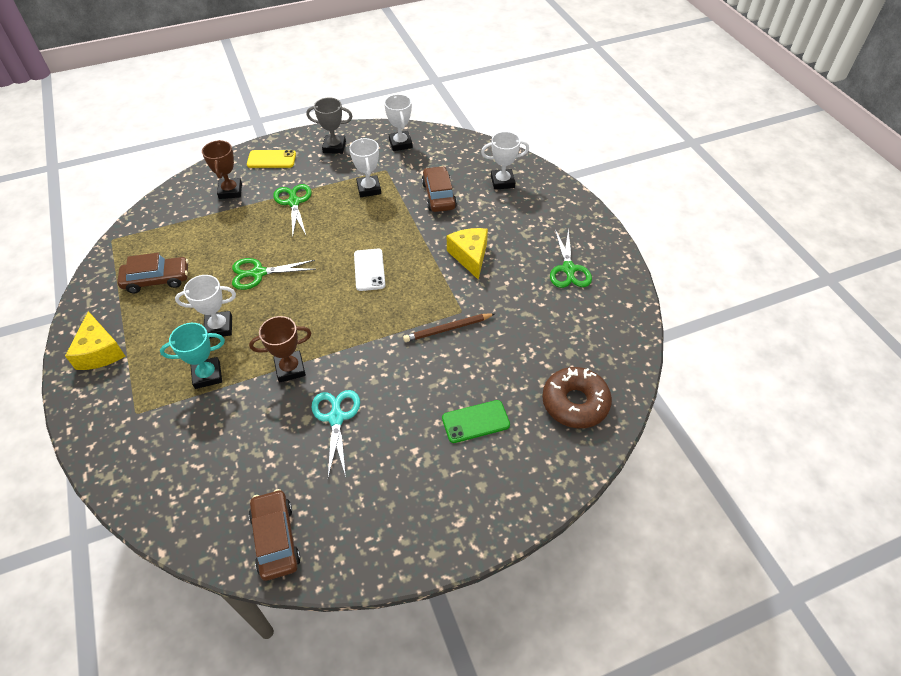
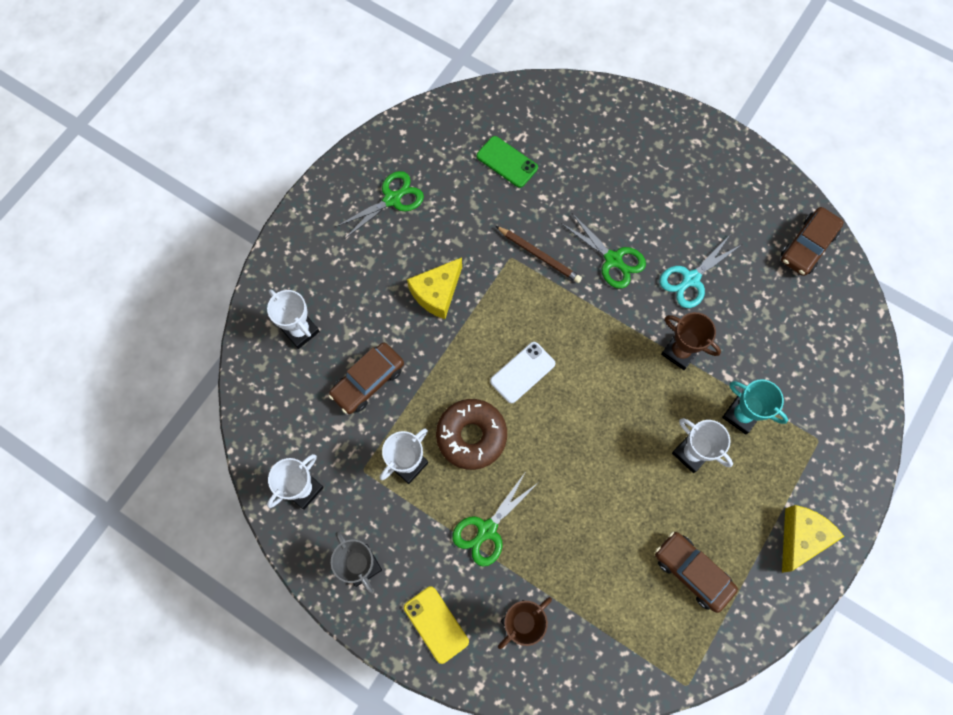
camera: 125 degrees left, 20 degrees up
(258, 273) = (607, 476): green scissors -> green scissors (613, 260)
(475, 421) = (611, 178): green phone -> green phone (507, 162)
(575, 403) = (539, 121): brown donut -> brown donut (471, 436)

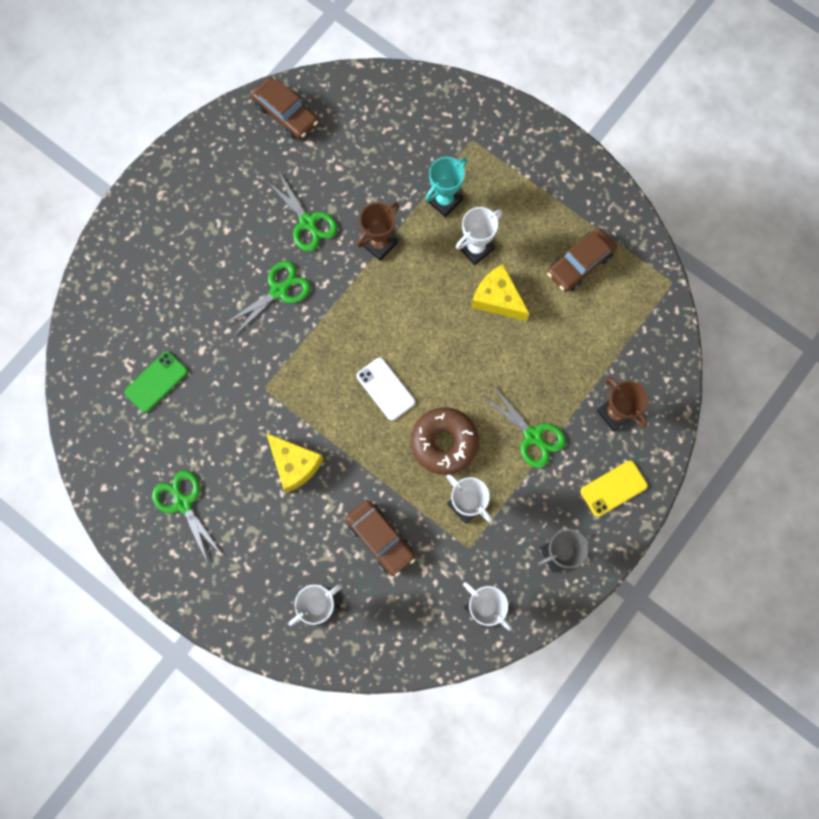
camera: 85 degrees left, 5 degrees up
(539, 255) = (266, 360): brown pencil -> none
(690, 279) = (308, 223): turquoise scissors -> green scissors
(801, 537) = (555, 170): yellow cheese -> yellow cheese (498, 298)

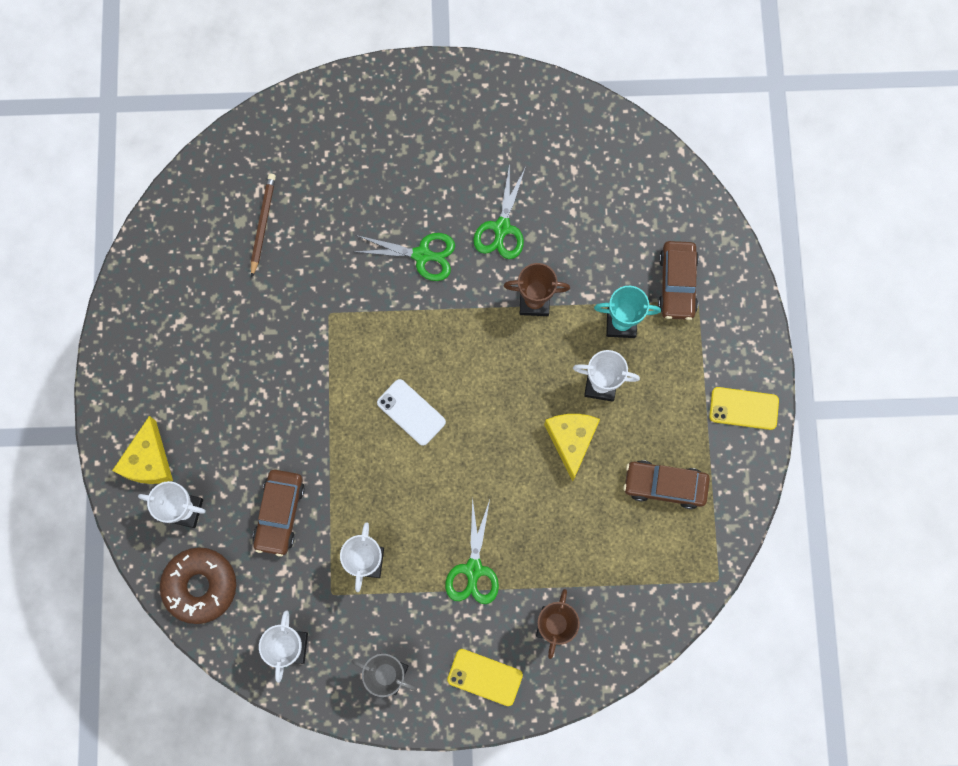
camera: 50 degrees right, 0 degrees up
(156, 382) = (263, 224): green phone -> brown pencil
(183, 503) = (181, 330): green scissors -> none
(286, 114) = (583, 130): brown car -> brown car (677, 284)
(294, 464) = (285, 391): yellow cheese -> yellow cheese (149, 461)
(385, 389) = (411, 412): white phone -> white phone turned 60 degrees counterclockwise
(444, 442) = (405, 499): brown donut -> brown donut (200, 586)
(570, 171) = (743, 408): none -> yellow phone

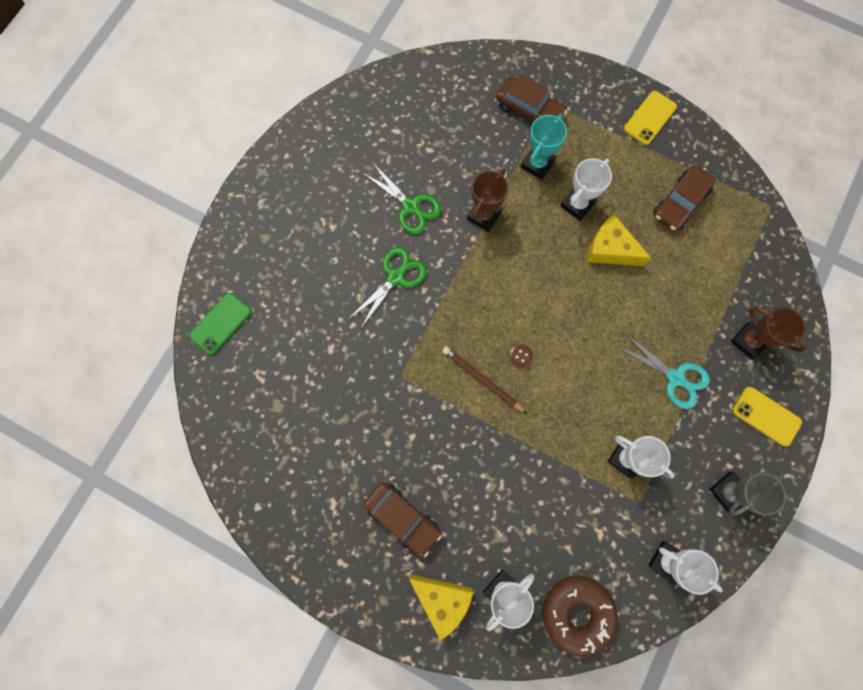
camera: 60 degrees left, 0 degrees up
(263, 224) = (291, 388): brown pencil -> brown pencil (482, 379)
(280, 513) = (549, 509): brown car -> brown car (402, 518)
(287, 127) = (220, 323): none -> green phone
(411, 412) = (521, 356): white phone -> brown button
(473, 570) = (675, 378): green scissors -> turquoise scissors
(485, 677) = (766, 416): yellow phone -> yellow phone turned 75 degrees clockwise

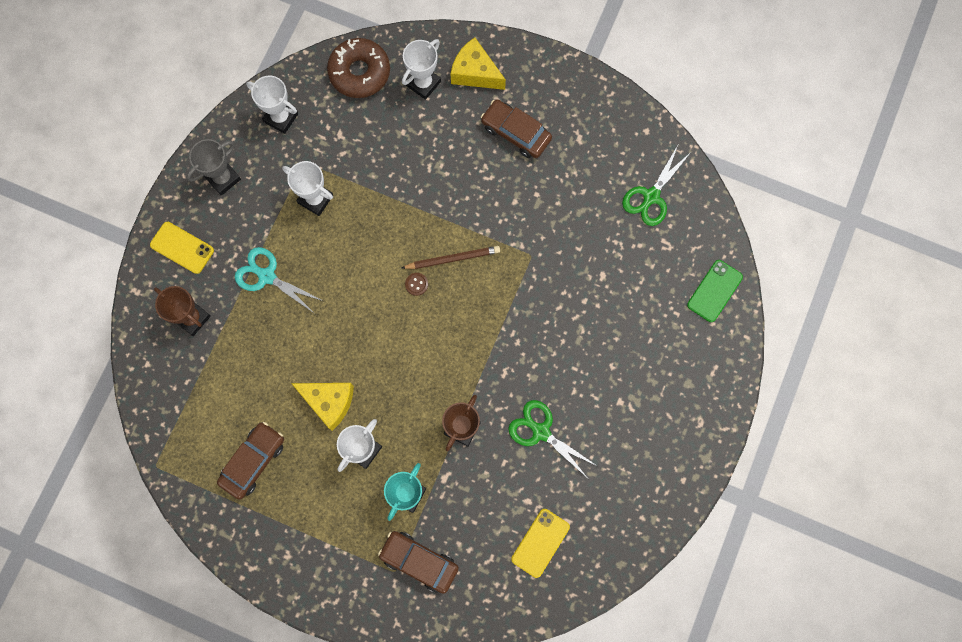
camera: 175 degrees right, 0 degrees up
(396, 277) = (547, 353): green scissors -> green scissors (651, 197)
(482, 379) = (452, 259): brown pencil -> brown pencil turned 45 degrees counterclockwise
(649, 118) = (282, 563): yellow phone -> yellow phone (540, 543)

